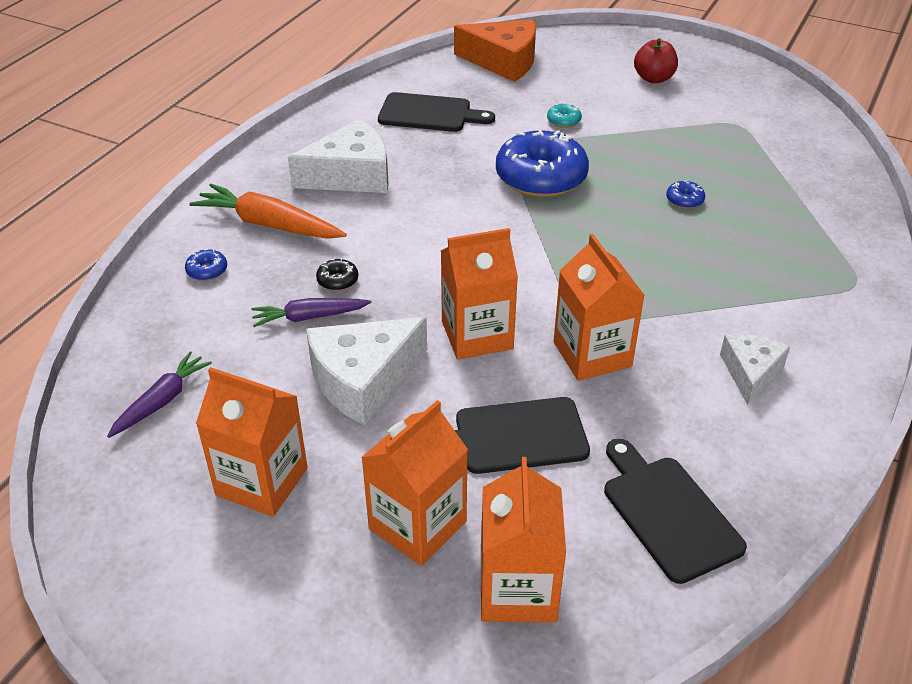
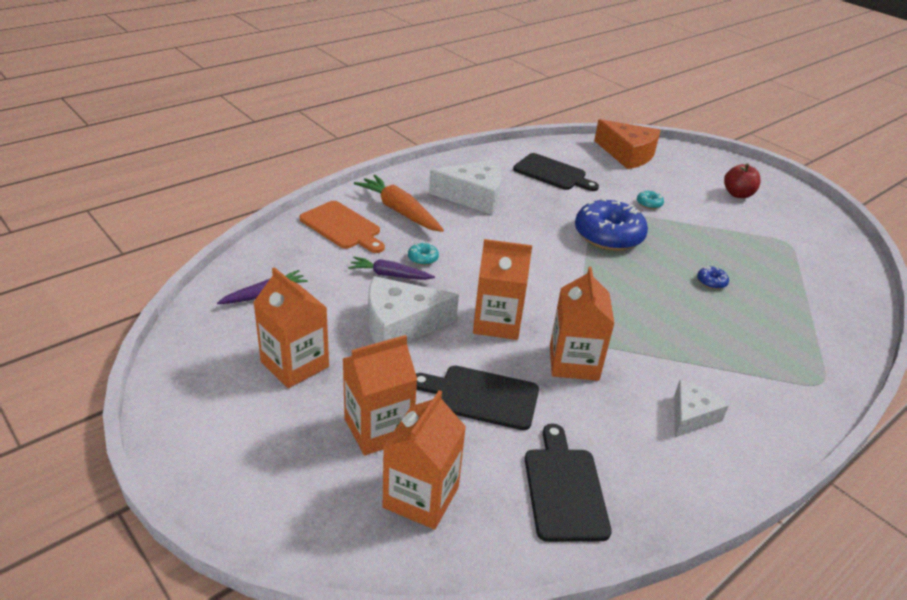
camera: 20 degrees right, 5 degrees down
(207, 271) = (342, 227): blue donut -> orange cutting board
(337, 280) = (423, 258): black donut -> turquoise donut

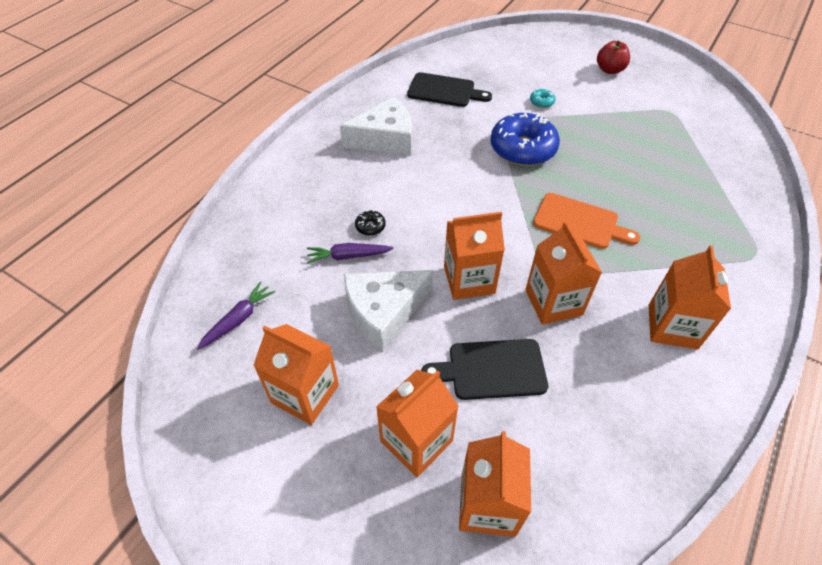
camera: 15 degrees left, 15 degrees up
(342, 227) = (278, 212): orange cutting board -> orange cutting board (579, 222)
(399, 211) = (324, 176): orange carrot -> none
(423, 258) = (370, 226): turquoise donut -> black donut
(564, 489) = (604, 446): black cutting board -> none
(628, 154) = (500, 50): orange cheese -> none
(691, 416) = (672, 326): white cheese -> orange carton
(711, 282) = (628, 174): blue donut -> none

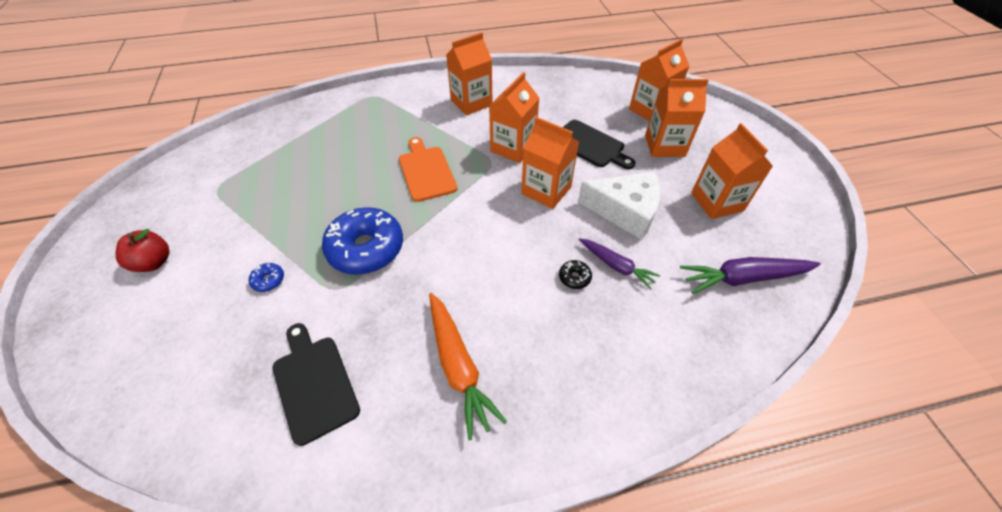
camera: 135 degrees left, 0 degrees up
(238, 319) = (743, 278): purple carrot -> purple carrot, size x1.57
(385, 139) = (458, 366): white cheese -> orange carrot
(541, 102) = (268, 280): turquoise donut -> blue donut

